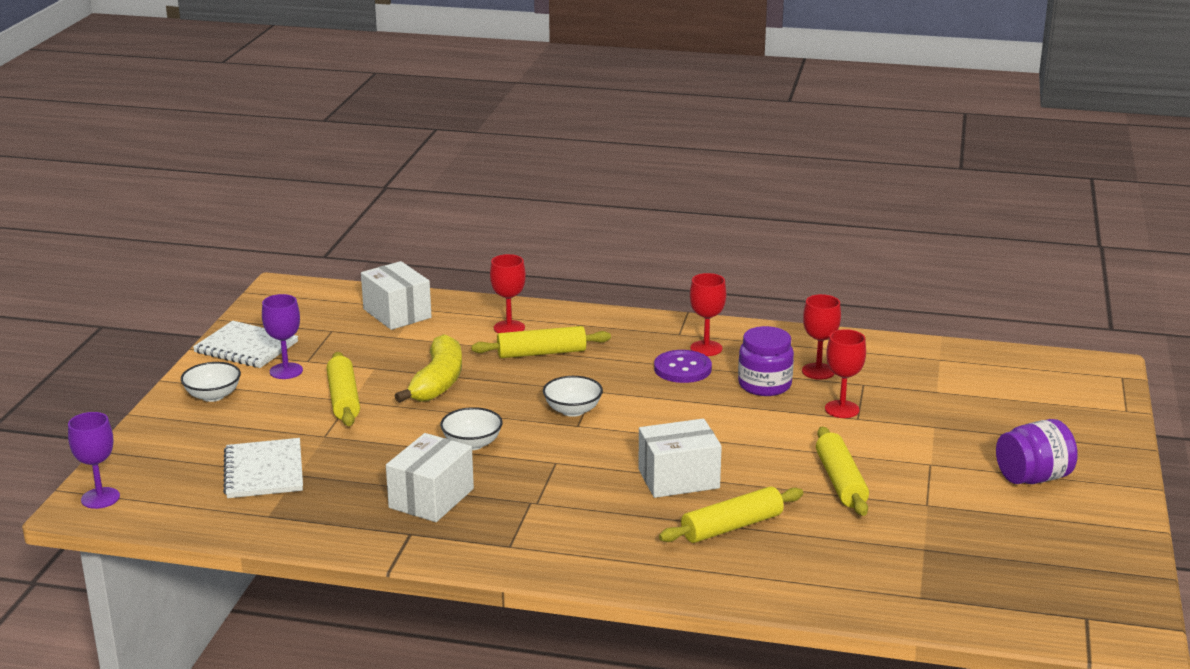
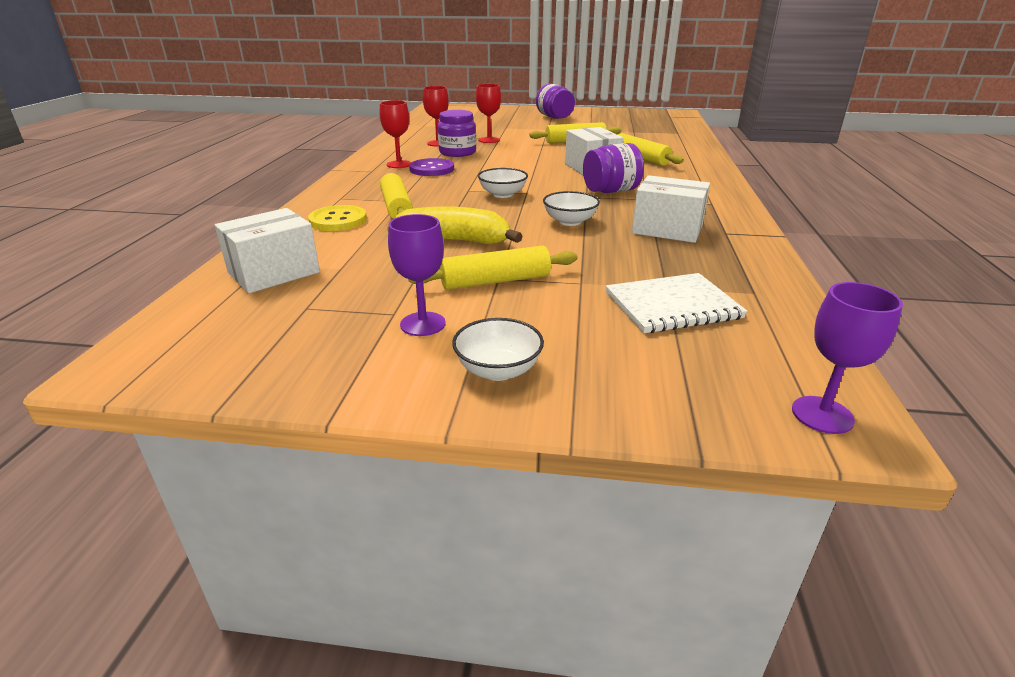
camera: 95 degrees left, 5 degrees up
(246, 347) = (340, 366): white notebook -> none
(509, 328) = (338, 220): red goblet -> yellow button
(572, 481) = (611, 191): none -> purple jar

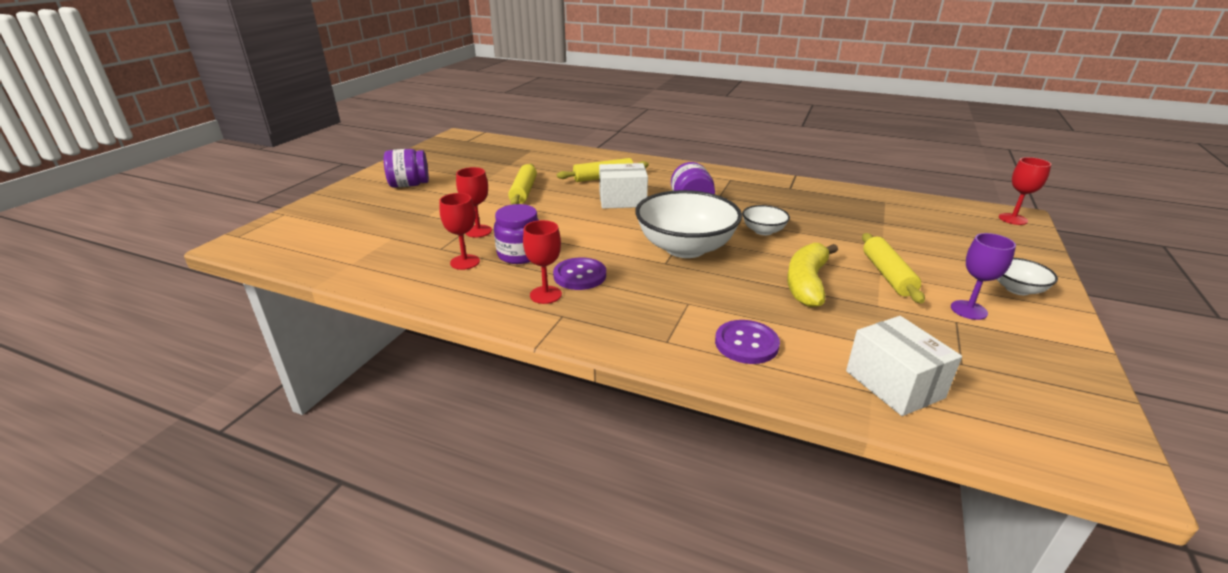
camera: 75 degrees left, 0 degrees up
(338, 220) = (746, 344): yellow button -> purple button
(396, 207) = (709, 306): yellow rolling pin -> none
(502, 194) = (685, 248): white bowl -> white bowl, size x2.12
(667, 229) = (783, 202): white box -> none
(672, 306) = (910, 226): white notebook -> none
(822, 415) = (1013, 219): purple goblet -> red goblet

